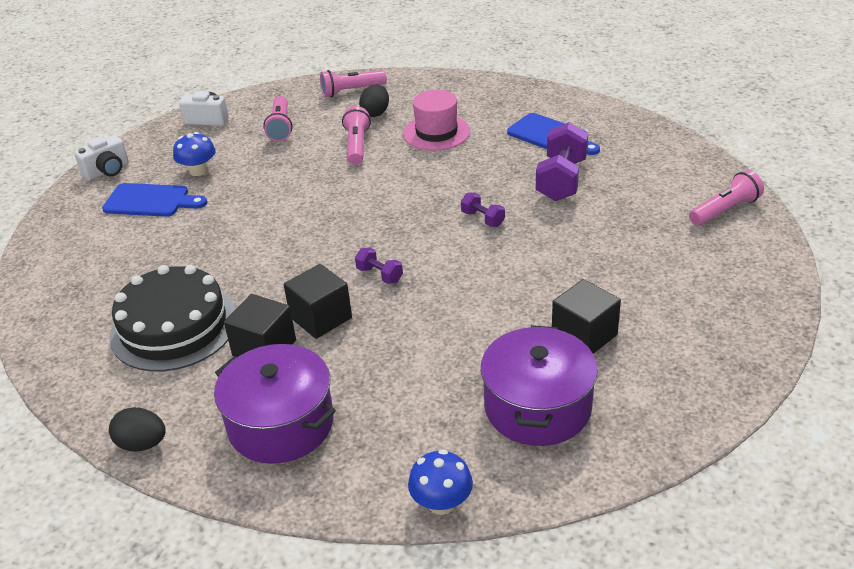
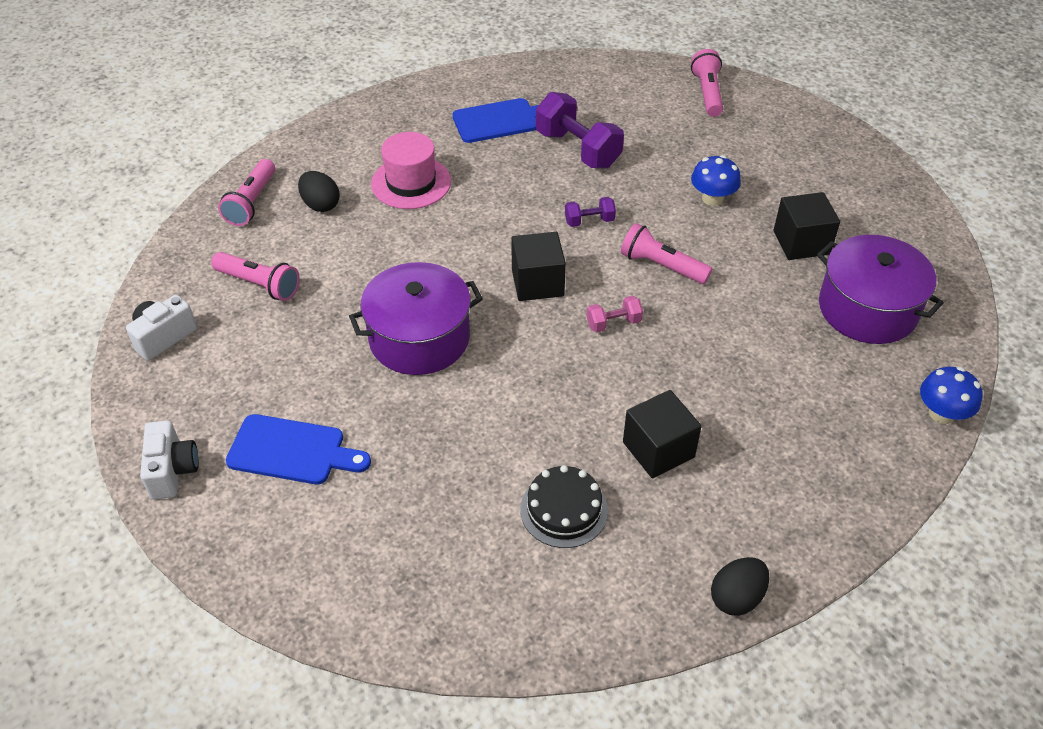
camera: 60 degrees left, 10 degrees up
(150, 201) = (292, 451): blue cutting board -> blue cutting board turned 60 degrees clockwise
(174, 327) = (564, 510): black cake -> black cake, size x0.57
(198, 171) = (273, 386): blue mushroom -> blue mushroom (712, 198)
(281, 424) = (779, 479): purple pot -> purple pot (419, 338)
(321, 318) = (645, 390): black cube -> black cube (537, 283)
(357, 145) = (369, 244): pink flashlight -> pink flashlight (662, 266)
(379, 275) = (613, 323): purple dumbbell -> pink dumbbell

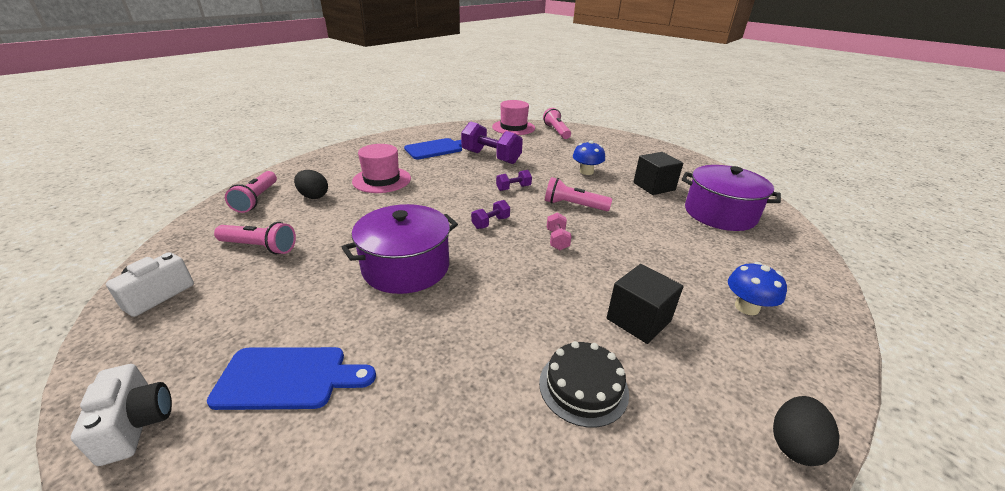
camera: 15 degrees left, 15 degrees down
(537, 283) = (490, 223): black cube -> purple dumbbell
(613, 323) = (557, 240): pink dumbbell -> pink dumbbell turned 60 degrees counterclockwise
(638, 76) = (513, 127): none -> pink hat
(941, 413) = (818, 265): blue mushroom -> blue mushroom (746, 307)

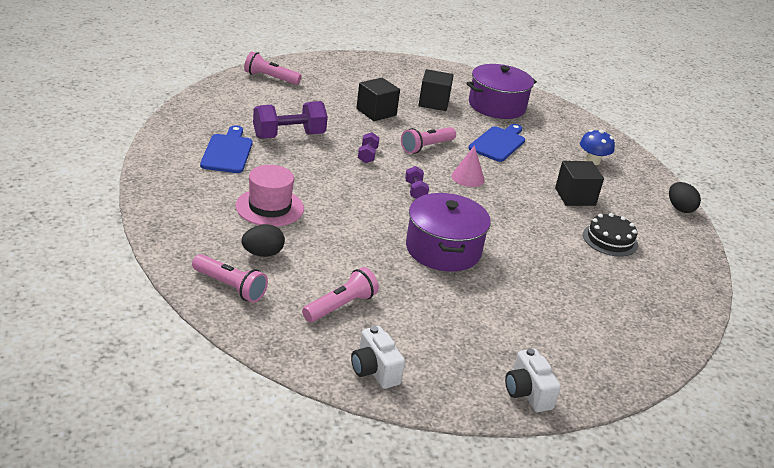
camera: 60 degrees left, 0 degrees up
(136, 424) = (527, 393): white camera -> white camera turned 120 degrees counterclockwise
(288, 378) = (528, 330): blue cutting board -> blue cutting board (498, 143)
(513, 127) = (228, 91): pink hat -> none
(557, 240) = (467, 178): pink dumbbell -> pink cone
(586, 172) = (376, 112): blue mushroom -> black cube

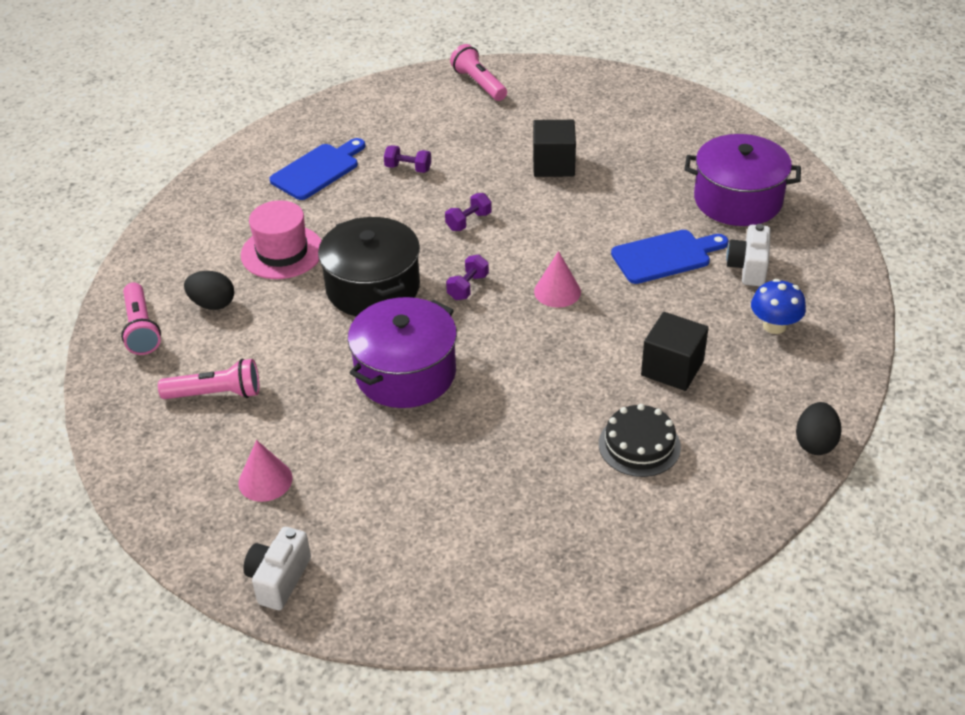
camera: 45 degrees right, 10 degrees up
(289, 136) = (408, 168): purple dumbbell -> purple dumbbell, size x0.50
(358, 209) = (373, 287): none -> black pot
(374, 370) = (162, 478): white camera -> white camera (748, 268)
(426, 147) = (558, 232): pink flashlight -> none
(433, 103) = (650, 171): black cube -> none
(442, 342) = (265, 480): none -> pink cone

